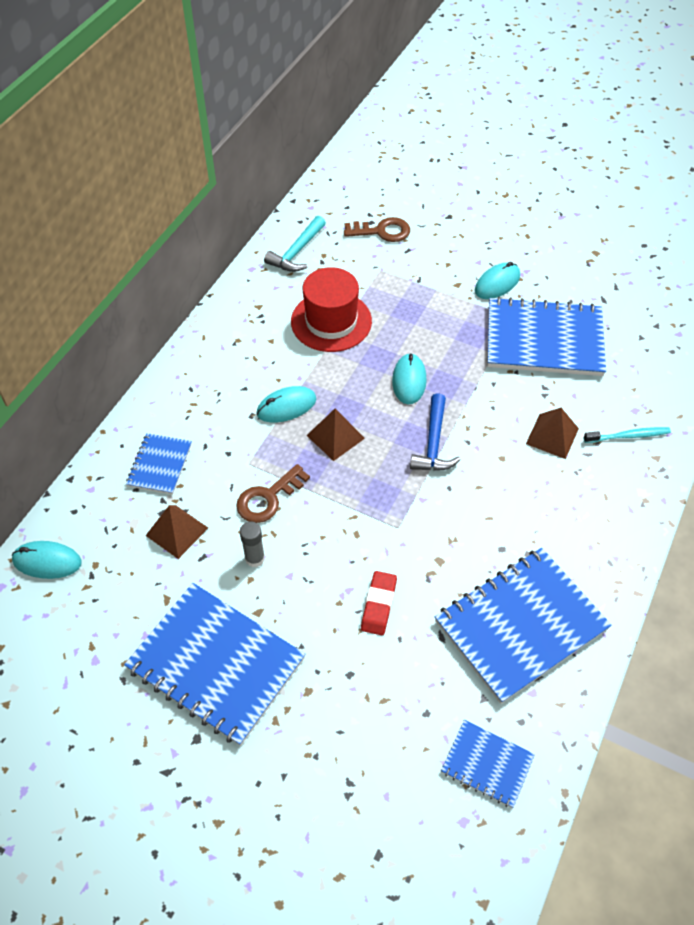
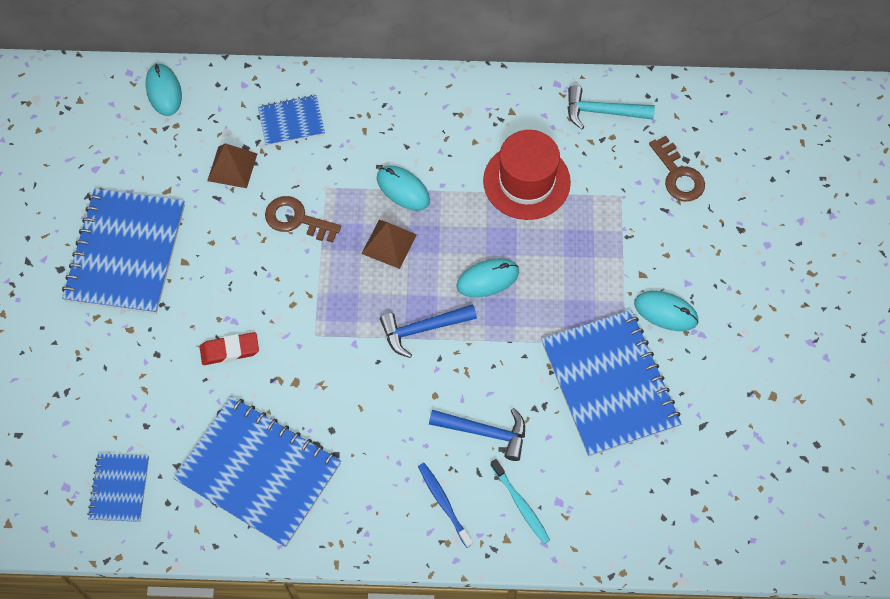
camera: 65 degrees right, 10 degrees up
(255, 558) = (232, 236): grey glue stick -> none
(552, 436) = (484, 432): brown pyramid -> blue hammer
(607, 489) = (443, 503): none -> blue toothbrush

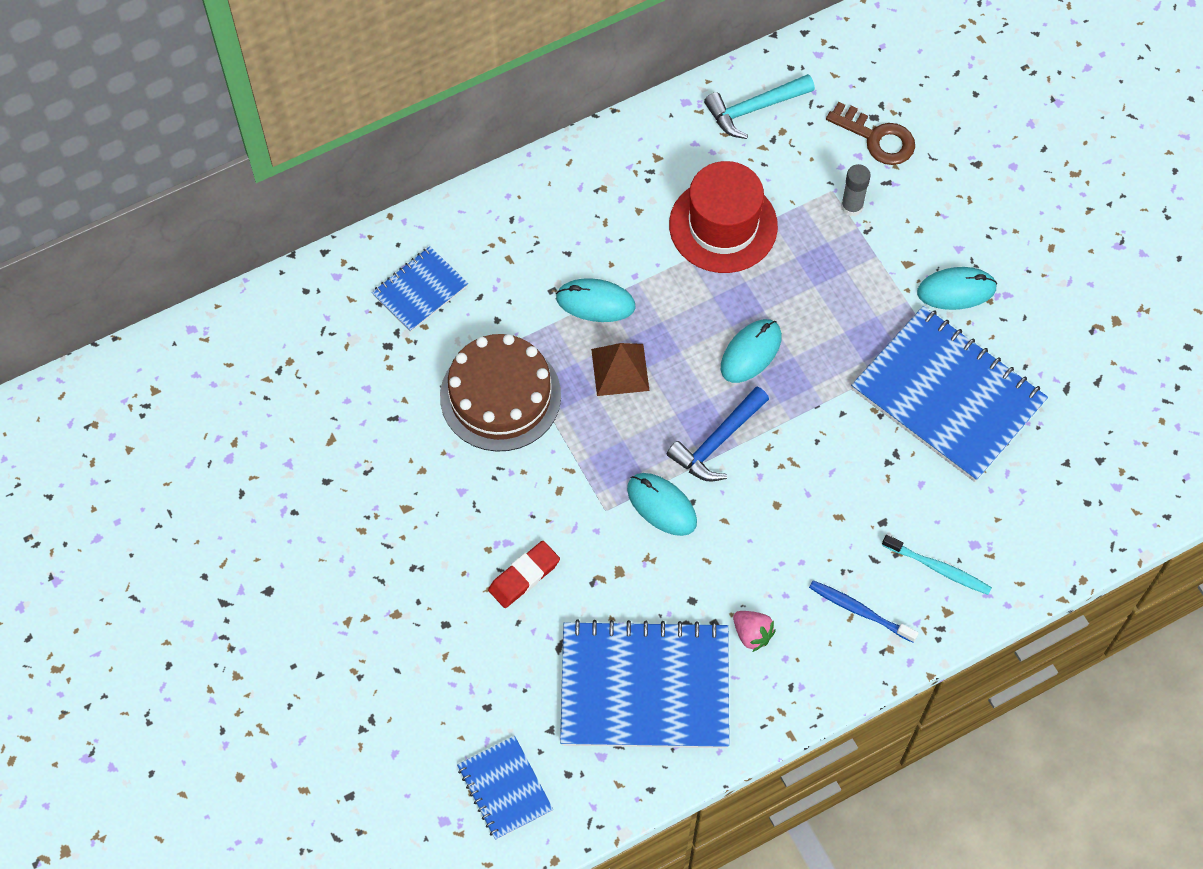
camera: 30 degrees left, 0 degrees up
(126, 253) = (332, 533): blue notebook -> none
(164, 91) = (248, 329): turquoise mouse -> turquoise mouse (661, 505)
(232, 167) = (387, 375): brown pyramid -> none
(296, 219) = (500, 396): brown key -> brown cake
(357, 477) = (752, 634): none -> pink strawberry
(484, 432) = (853, 515): blue hammer -> none
(627, 214) = (852, 206): none -> grey glue stick

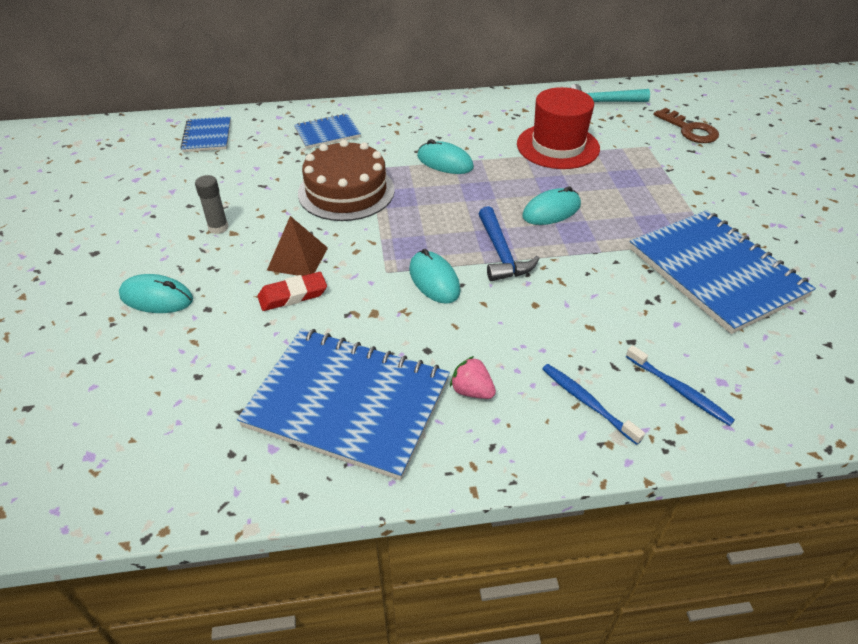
camera: 20 degrees right, 20 degrees down
(505, 788) = (164, 447): blue notebook -> blue notebook (207, 136)
(620, 369) = (444, 198): brown pyramid -> brown pyramid (298, 258)
(717, 441) = (501, 253): blue hammer -> blue hammer turned 75 degrees counterclockwise
(752, 634) = (472, 391): pink strawberry -> pink strawberry turned 150 degrees clockwise
(852, 206) = (660, 156): grey glue stick -> grey glue stick (218, 228)
(938, 568) = (679, 390): turquoise toothbrush -> blue toothbrush
(956, 290) = (736, 214): turquoise mouse -> turquoise mouse (156, 298)

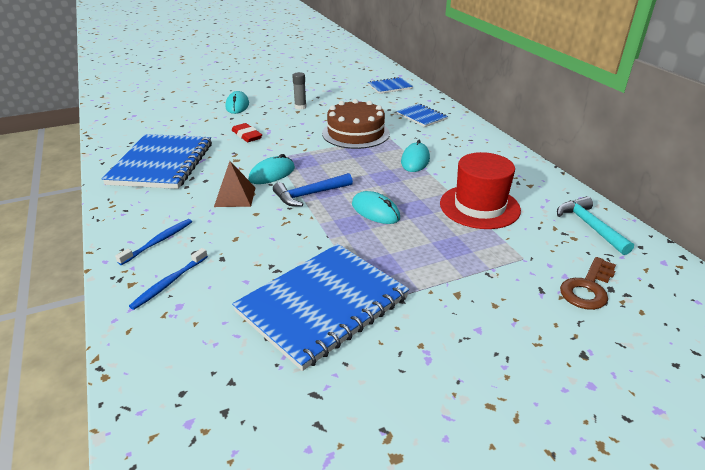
camera: 75 degrees right, 10 degrees down
(298, 258) = (280, 131): brown pyramid -> brown pyramid (235, 197)
(472, 391) = (170, 198): pink strawberry -> none

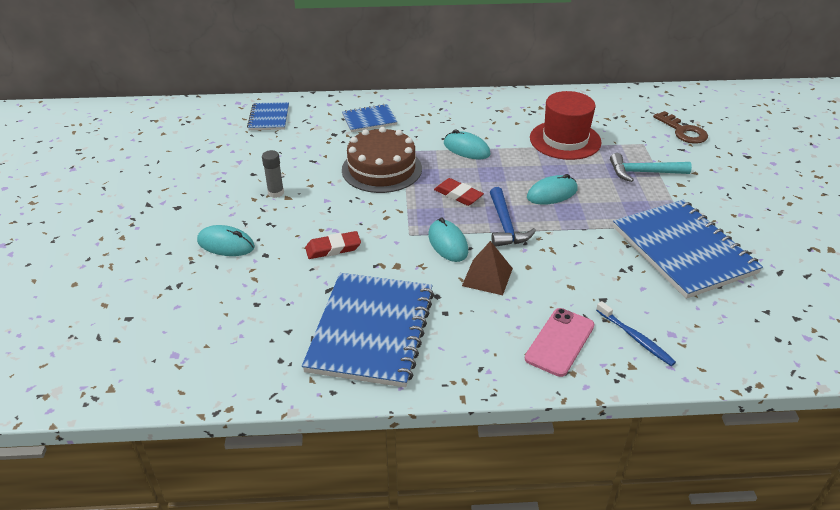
camera: 70 degrees left, 5 degrees up
(159, 241) = (559, 342): blue toothbrush -> pink phone
(161, 163) = (371, 331): blue notebook -> blue notebook turned 75 degrees clockwise
(341, 168) = (458, 195): none -> red eraser
(590, 226) = (610, 104): turquoise hammer -> turquoise hammer (643, 172)

